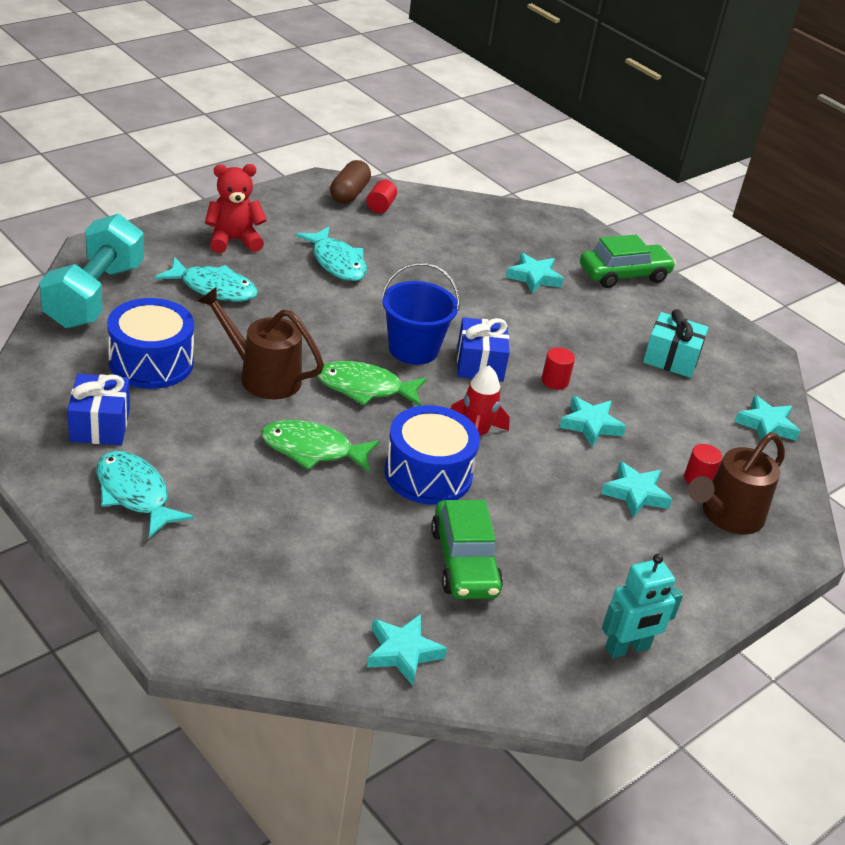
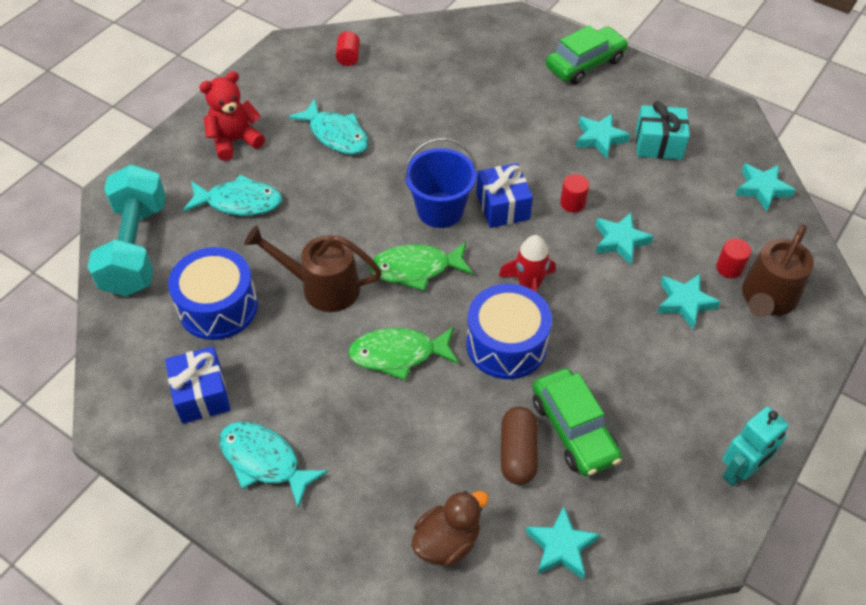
camera: 10 degrees left, 15 degrees up
(286, 612) = (447, 541): none -> brown duck
(349, 194) = (315, 52): brown capsule -> brown capsule (518, 453)
(534, 277) = (511, 93): turquoise star -> turquoise star (599, 138)

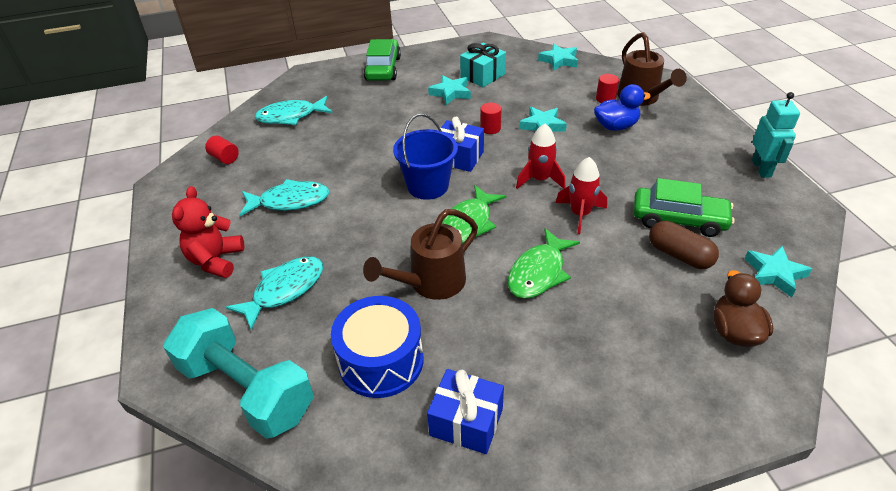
camera: 50 degrees left, 10 degrees down
(264, 461) = (576, 411): turquoise fish -> turquoise fish (291, 116)
(506, 344) = (580, 214): blue drum -> red rocket
(684, 302) = (616, 126): turquoise star -> blue duck

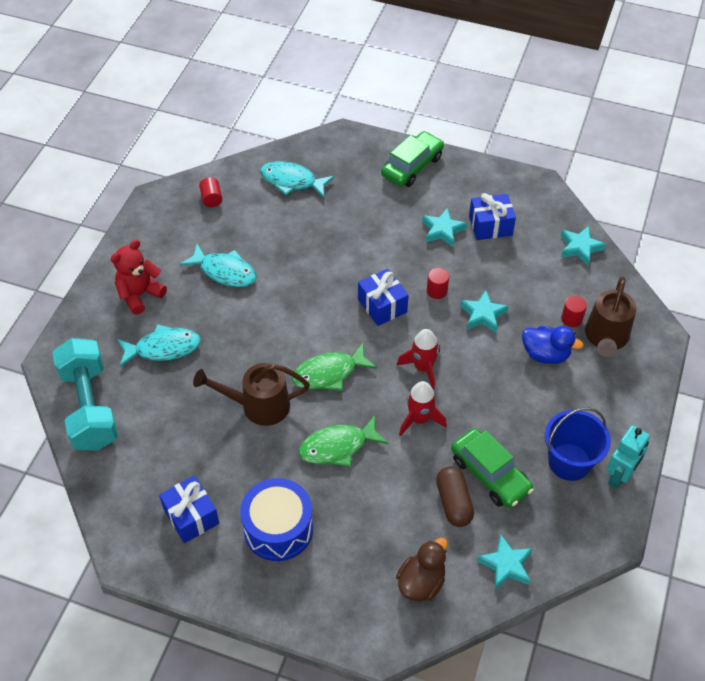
camera: 35 degrees right, 10 degrees up
(381, 361) = (178, 441): blue drum -> blue drum (278, 528)
(428, 186) = (333, 319): blue bucket -> blue bucket (569, 462)
(483, 76) = (490, 226): turquoise gift -> blue gift

